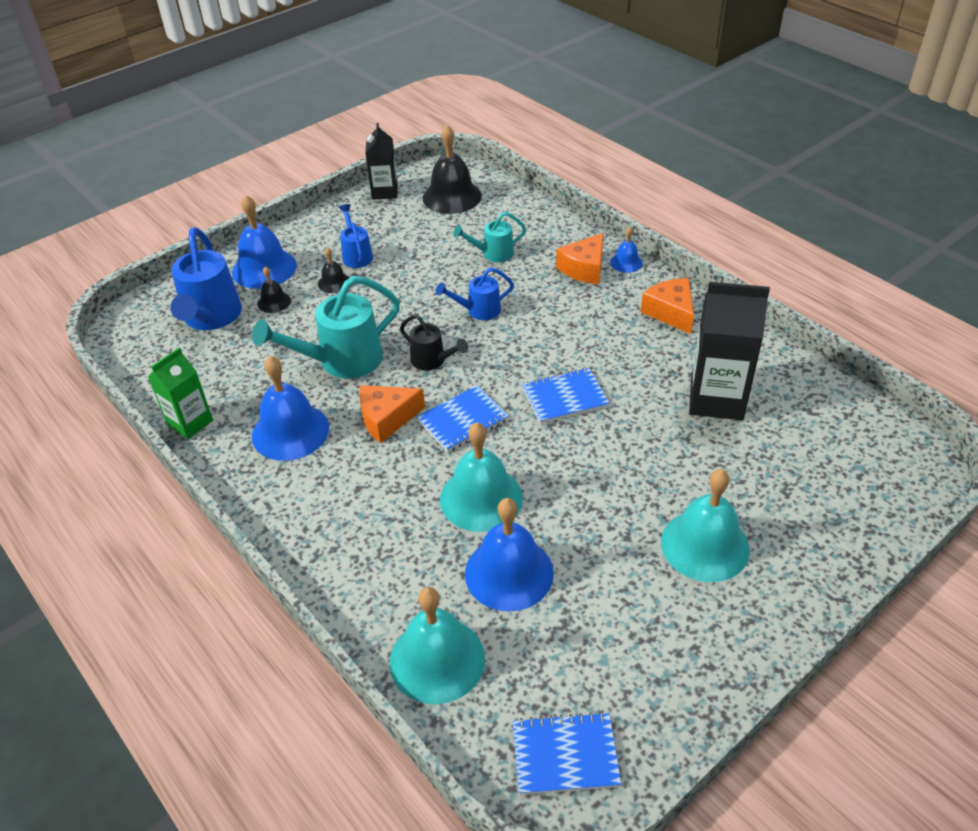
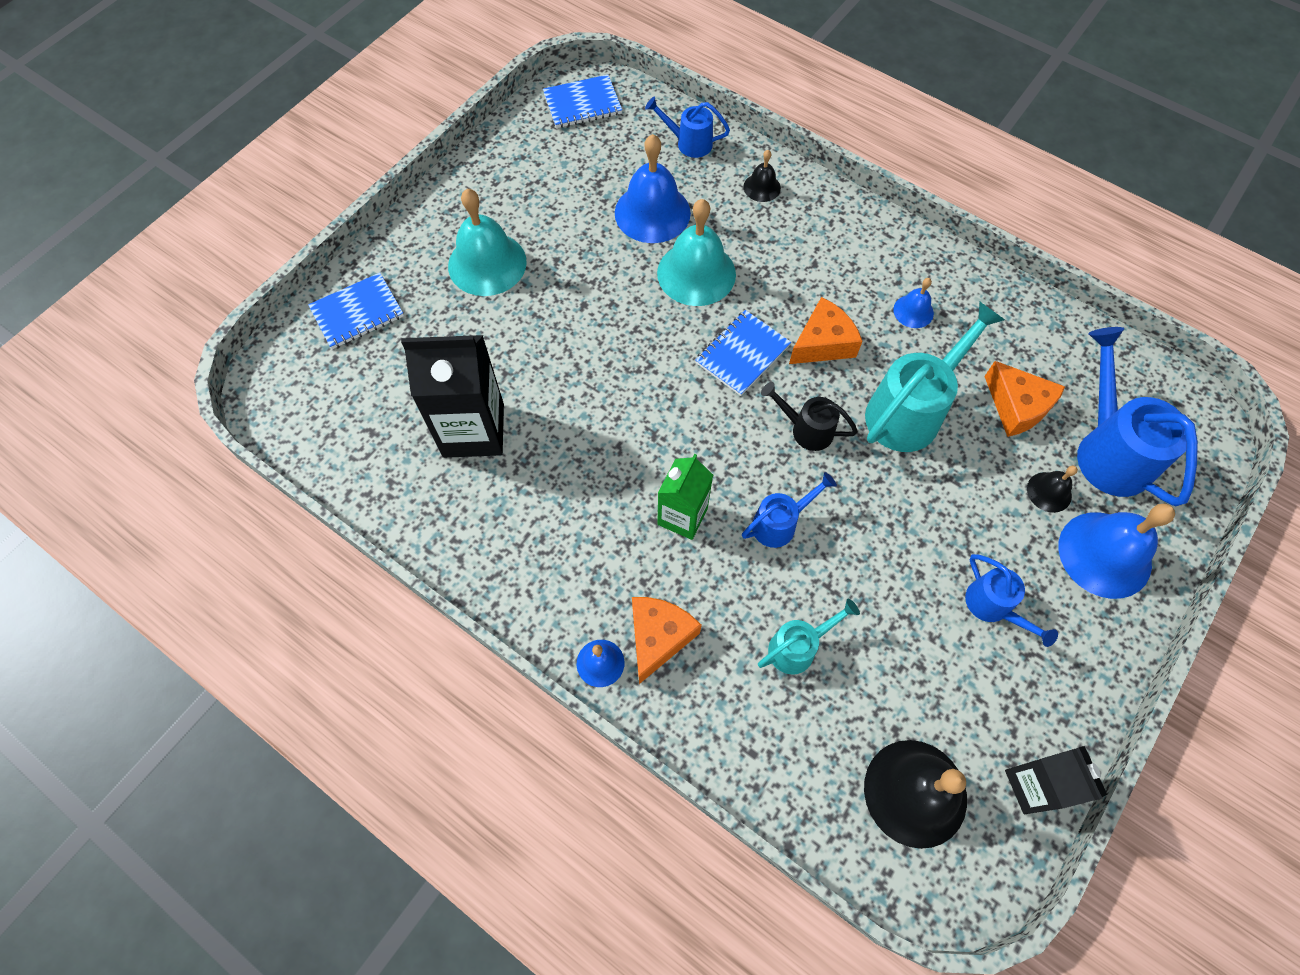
camera: 165 degrees right, 20 degrees up
(190, 423) = (1021, 303): green carton -> green carton (682, 516)
(290, 431) = (913, 311): blue bell -> blue bell, size x0.50
(334, 282) = (993, 543): black bell -> black bell (762, 187)
(437, 660) = (689, 143): turquoise bell -> blue watering can
(564, 397) = (641, 403): blue notebook -> blue notebook (357, 313)
(671, 312) = (530, 565): orange cheese -> orange cheese (1017, 406)

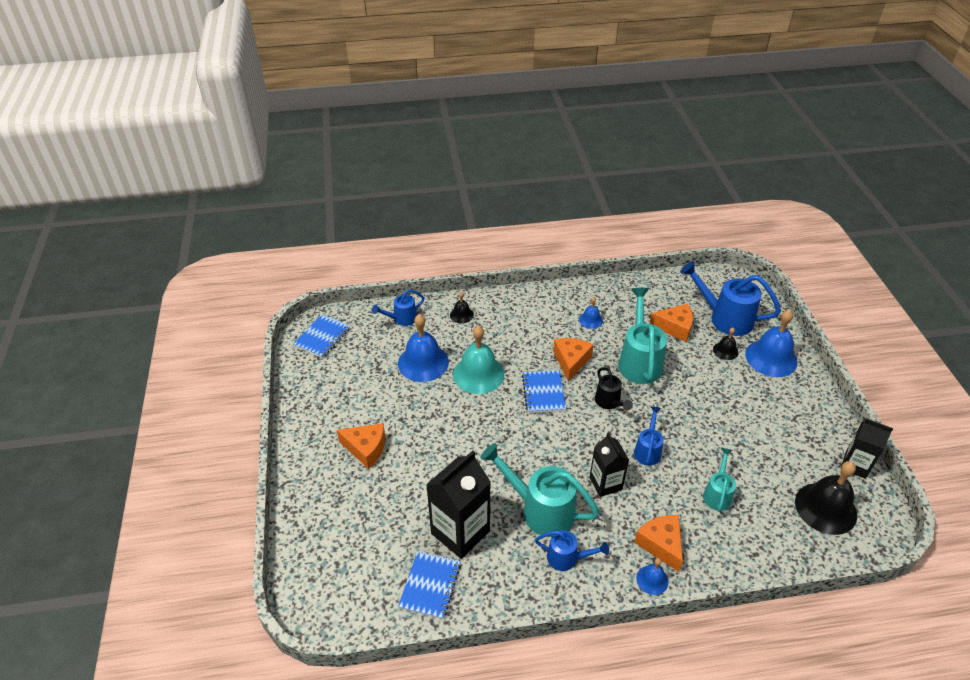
camera: 45 degrees left, 20 degrees down
(357, 313) = (321, 530): blue notebook -> blue notebook (430, 586)
(487, 263) = (366, 449): turquoise bell -> orange cheese
(578, 480) = (541, 510): none -> turquoise watering can
(682, 516) = (605, 483): green carton -> black carton
(806, 429) = (609, 402): black watering can -> black watering can turned 90 degrees counterclockwise
(993, 607) = (761, 411): blue watering can -> blue watering can (567, 558)

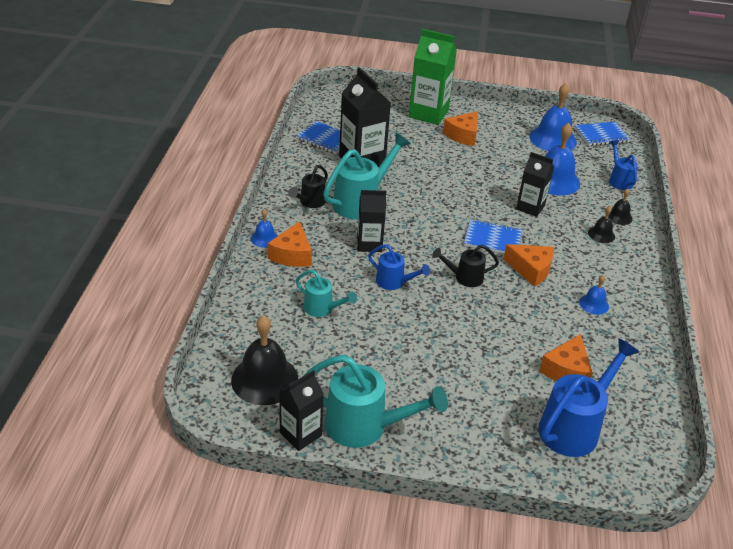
camera: 105 degrees right, 5 degrees down
(322, 337) = (601, 135): blue notebook -> blue notebook turned 60 degrees counterclockwise
(327, 492) = (428, 114): none -> green carton
(478, 374) = (530, 207): turquoise bell -> black carton
(567, 558) = (310, 202): blue watering can -> black watering can
(639, 361) = (517, 320): turquoise watering can -> turquoise watering can (365, 426)
(661, 544) = (292, 254): orange cheese -> orange cheese turned 105 degrees clockwise
(725, 350) = (514, 401): black bell -> black bell (601, 234)
(771, 358) = (489, 440): blue bell -> blue bell (553, 139)

